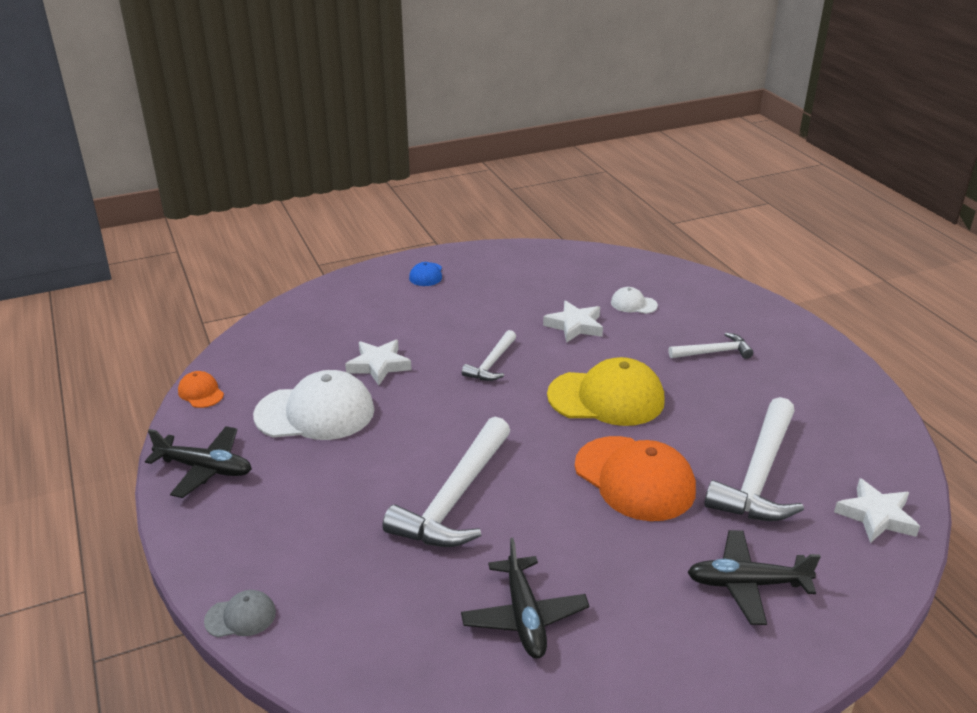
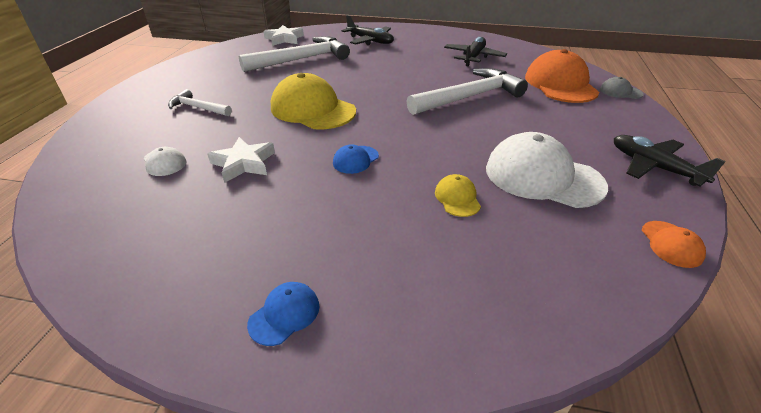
camera: 145 degrees left, 5 degrees up
(379, 365) = (457, 198): white star -> yellow cap
(492, 363) = (355, 160): white hammer -> blue cap
(634, 478) = (361, 75): orange cap -> orange cap (560, 84)

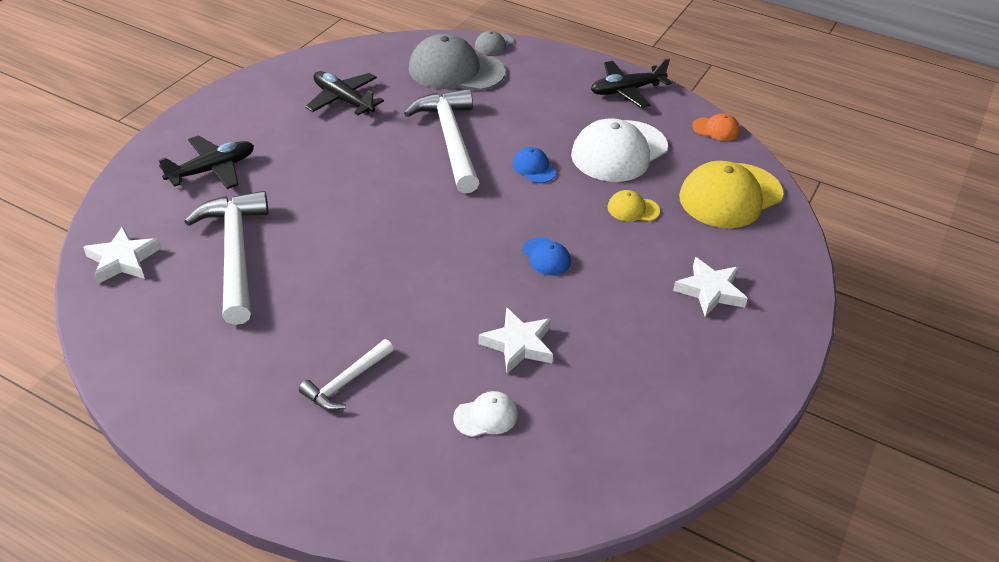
camera: 75 degrees left, 5 degrees up
(284, 314) = (744, 338): blue cap -> blue cap (534, 168)
(312, 109) = (413, 269): yellow cap -> yellow cap (730, 196)
(356, 273) = (710, 291): none -> white star
(560, 84) = (456, 70): orange cap -> grey cap

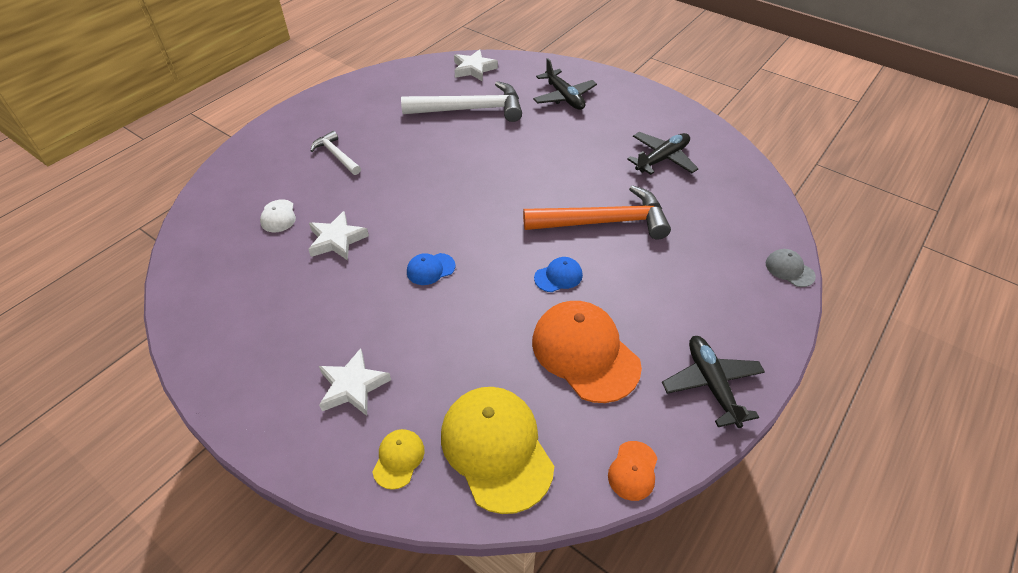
camera: 100 degrees right, 5 degrees up
(450, 140) = (603, 222): white hammer -> orange hammer
(456, 70) = (726, 234): grey cap -> none
(619, 151) = (585, 353): white cap -> orange cap
(633, 209) = (485, 346): yellow cap -> yellow cap (398, 459)

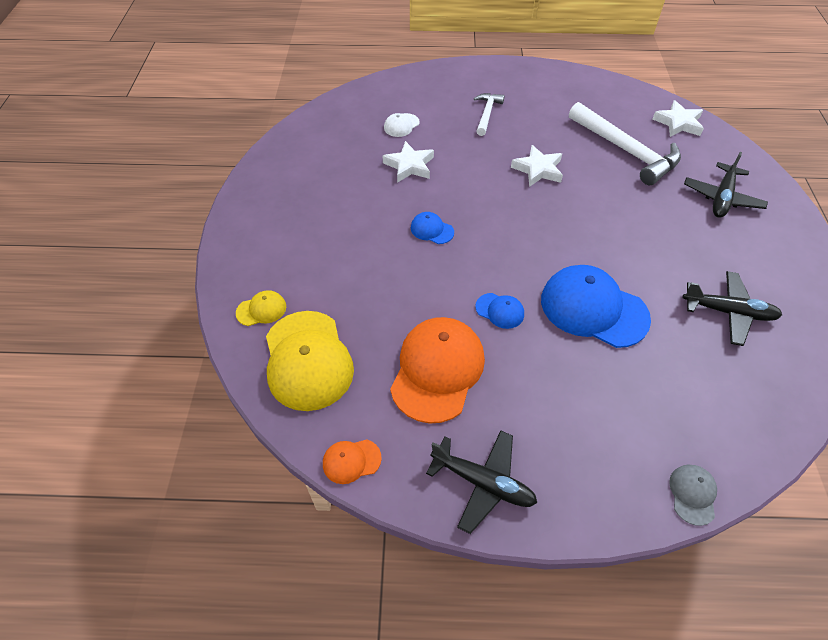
camera: 55 degrees right, 5 degrees up
(353, 386) = (298, 252): white star -> white star (538, 169)
(496, 448) = (308, 360): yellow cap -> yellow cap turned 135 degrees clockwise
(603, 222) = (593, 309): orange hammer -> blue cap
(711, 384) = (483, 482): black plane -> black plane turned 75 degrees clockwise

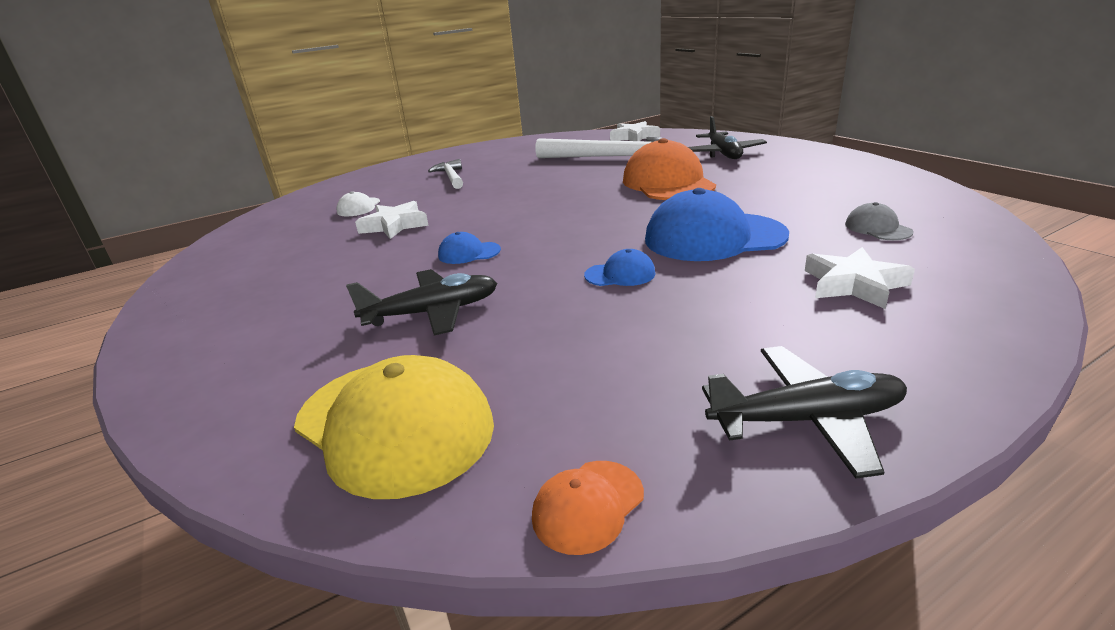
camera: 30 degrees left, 25 degrees down
(261, 310) = (263, 407): yellow cap -> none
(437, 370) = (605, 347): orange cap -> orange cap (667, 183)
(538, 169) = (542, 187): white star -> white star (854, 284)
(692, 494) = (1016, 308): grey cap -> grey cap (877, 228)
(728, 312) = (829, 197): black plane -> black plane (432, 312)

